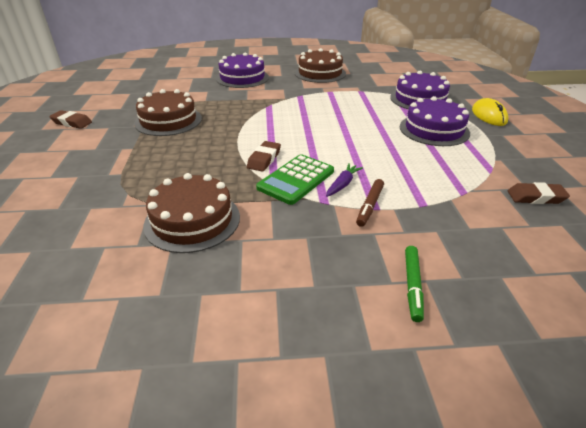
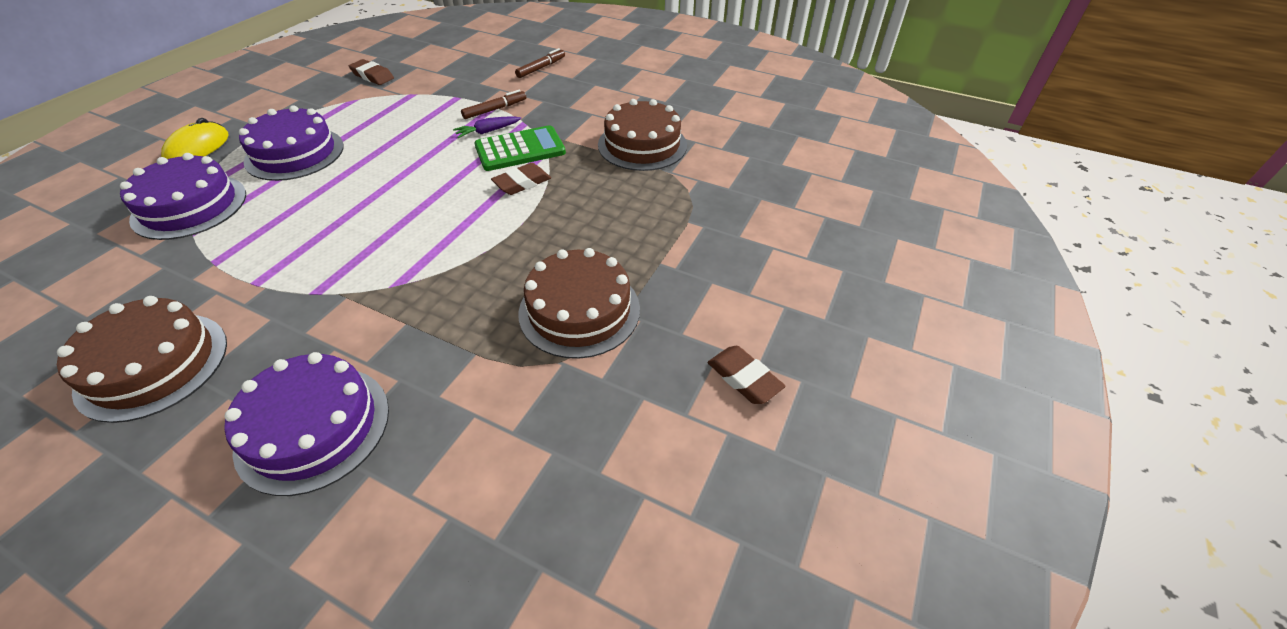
camera: 150 degrees left, 10 degrees up
(412, 286) = (541, 68): green marker -> brown marker

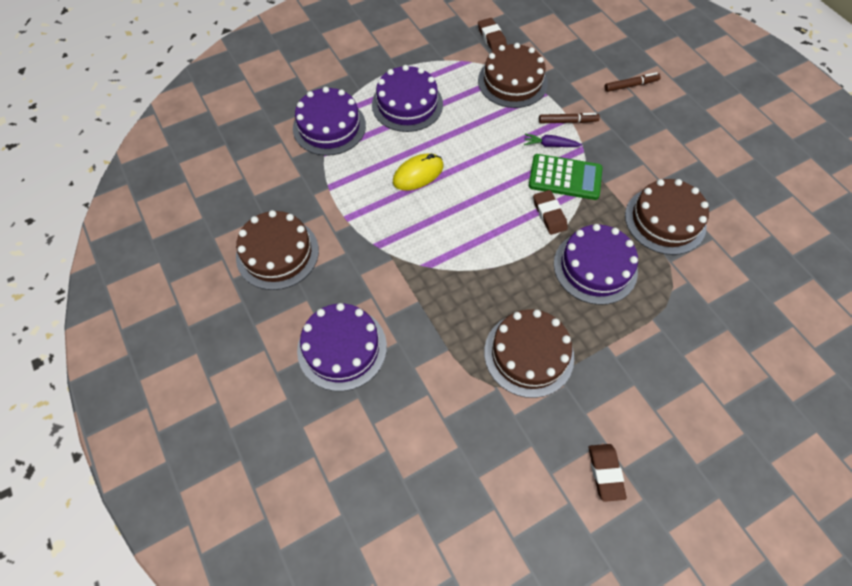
camera: 35 degrees right, 15 degrees up
(198, 148) = (349, 69): yellow mouse -> yellow mouse (418, 174)
(416, 100) = (512, 82): none -> brown cake
(522, 183) = (549, 214): brown eraser -> brown eraser turned 75 degrees clockwise
(600, 205) = (595, 267): none -> purple cake

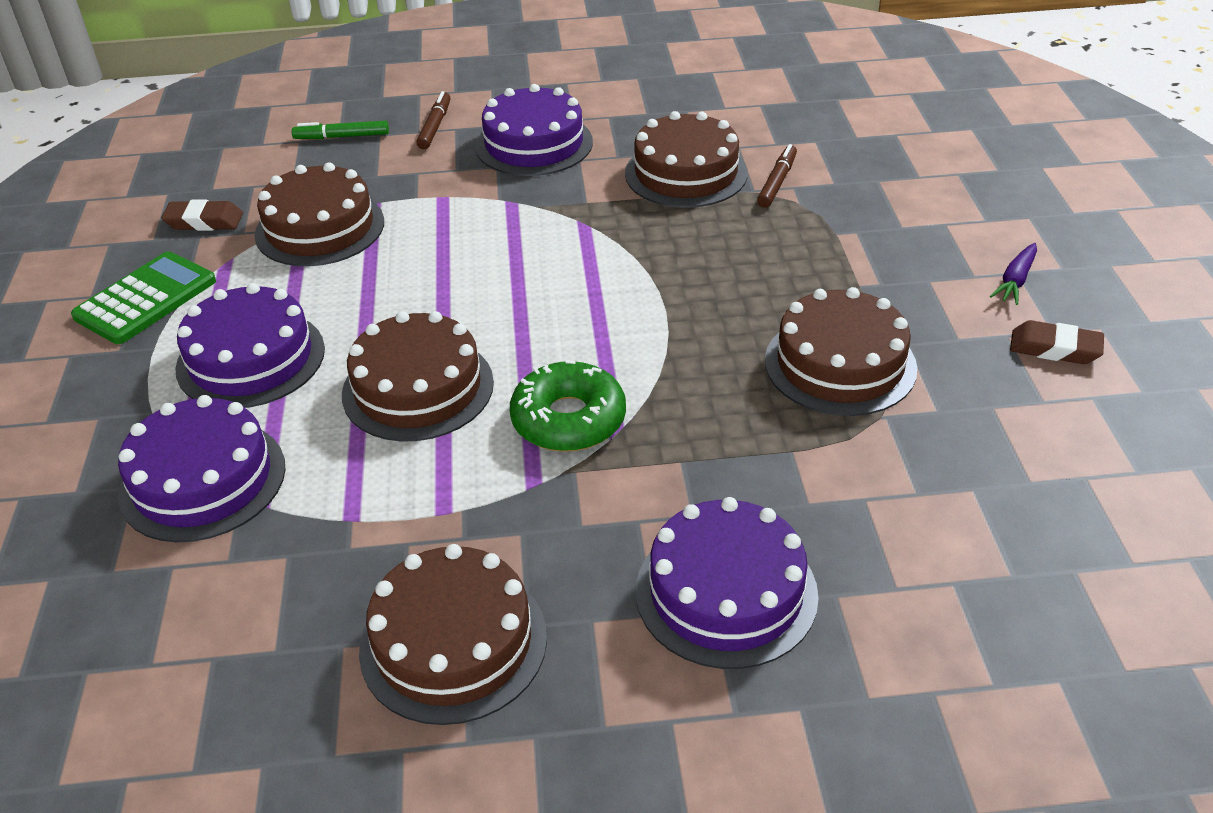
camera: 65 degrees left, 20 degrees down
(418, 174) = (418, 388): yellow mouse -> brown cake
(425, 242) = (568, 419): none -> green donut
(549, 214) = (606, 269): brown eraser -> none
(550, 145) = (478, 229): purple carrot -> purple carrot (1015, 281)
(565, 177) = (550, 234): green calculator -> green calculator (146, 299)
(567, 121) = (449, 200): brown marker -> brown marker (777, 182)
(594, 52) = (342, 136): none -> green marker
(595, 267) = (725, 255): purple cake -> purple cake (534, 144)

